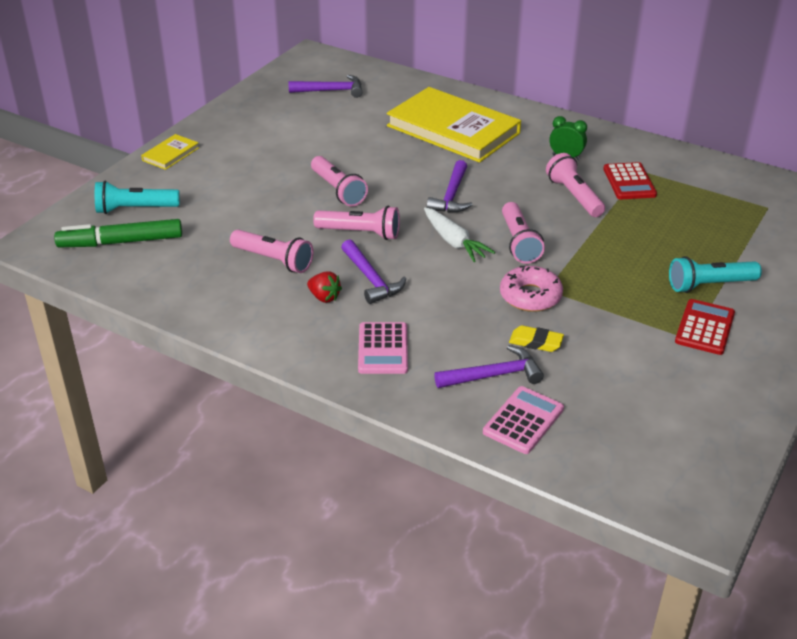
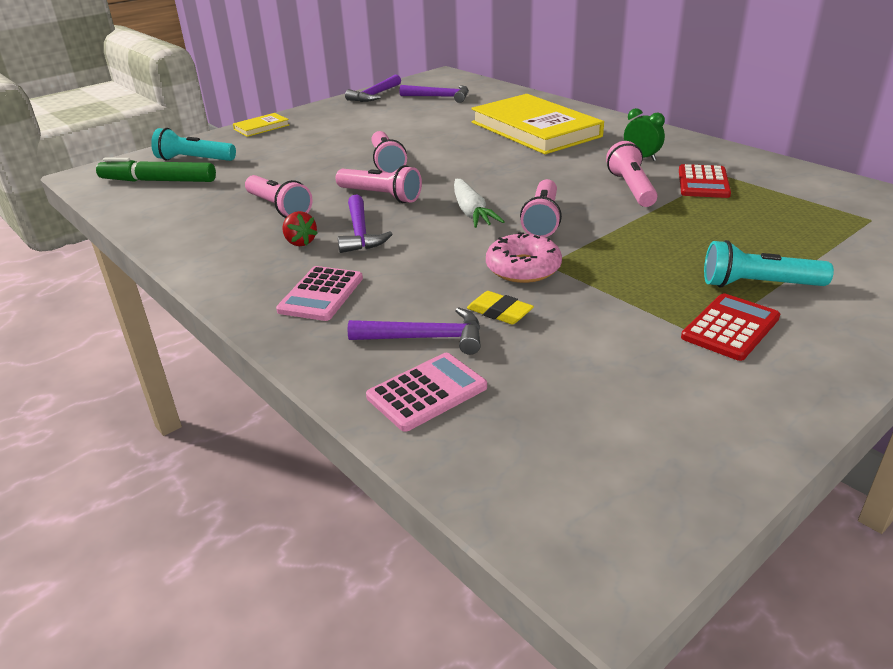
camera: 20 degrees right, 5 degrees down
(451, 196) = (497, 176): purple hammer -> purple hammer (374, 95)

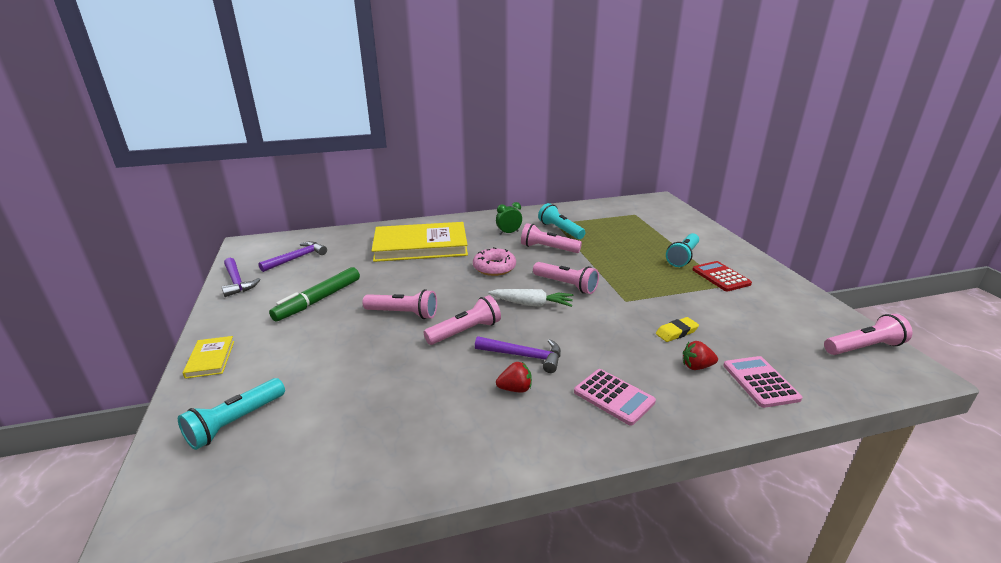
camera: 65 degrees left, 5 degrees down
(159, 181) = (262, 461): green marker -> green marker (319, 300)
(279, 208) = (433, 387): pink flashlight -> pink flashlight (864, 347)
(425, 338) = (696, 366): purple hammer -> red strawberry
(523, 268) = (625, 309): pink donut -> pink donut (494, 268)
(703, 182) = (560, 230): red calculator -> turquoise flashlight

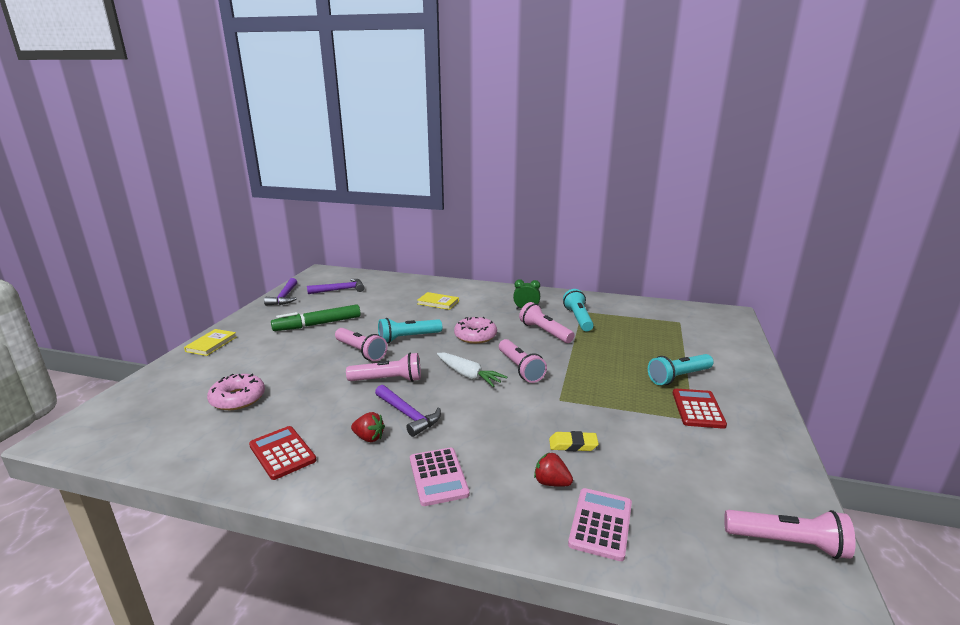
camera: 30 degrees right, 5 degrees down
(235, 422) = (177, 390): turquoise flashlight -> turquoise flashlight (408, 338)
(328, 404) = (238, 398): none -> pink donut
(420, 246) = (438, 302): yellow book -> yellow book, size x0.42
(451, 436) = (282, 453): none -> red calculator

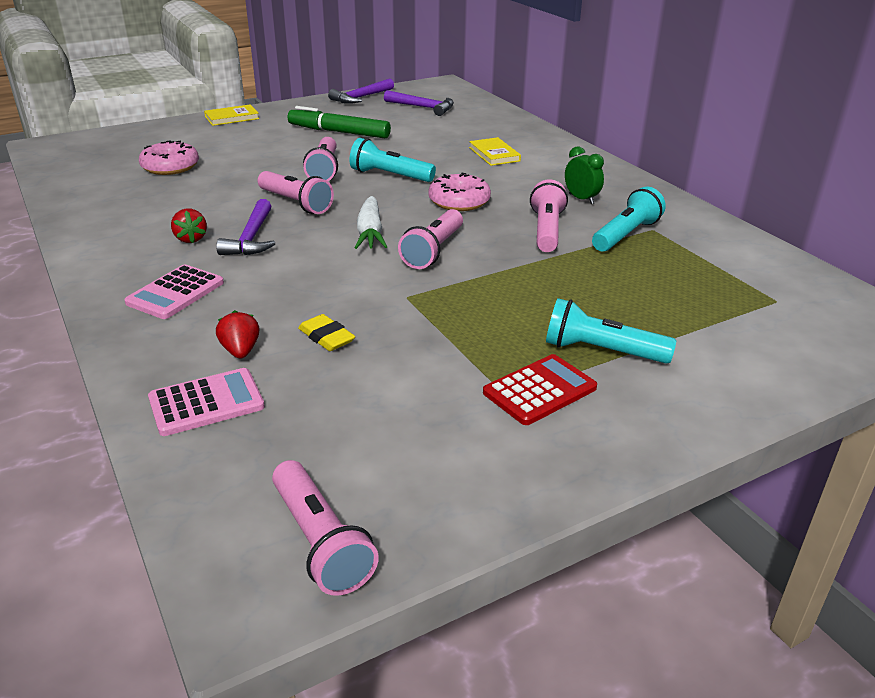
camera: 45 degrees right, 10 degrees up
(282, 453) = (122, 218): red calculator -> none

